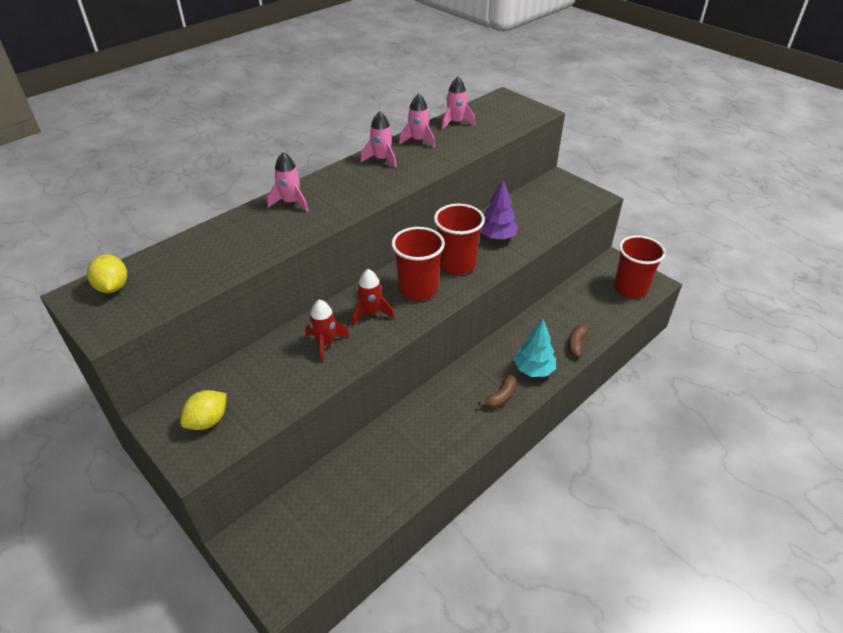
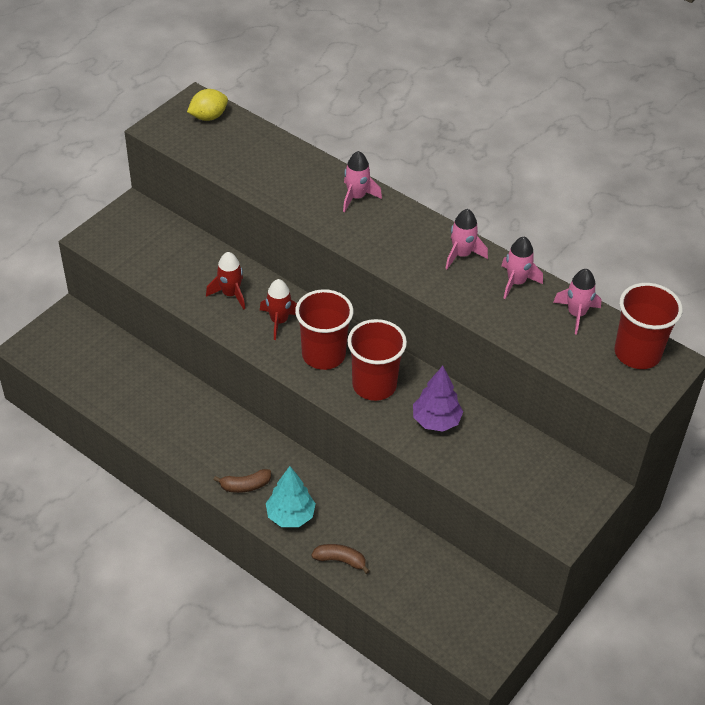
camera: 80 degrees right, 5 degrees up
(208, 421) = (131, 237): yellow lemon -> none
(501, 397) = (245, 485): brown banana -> brown banana turned 45 degrees counterclockwise
(630, 288) = (462, 629): red cup -> red cup (637, 353)

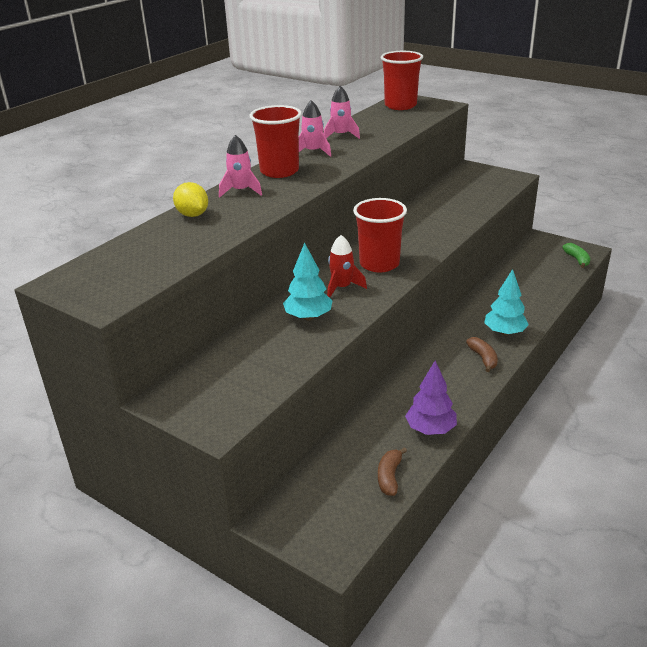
camera: 90 degrees left, 15 degrees down
(208, 117) = (92, 272): yellow lemon -> yellow lemon (192, 215)
(230, 294) = (308, 317): red rocket -> turquoise tree
(340, 560) = (536, 306): brown banana -> brown banana (389, 477)
(374, 385) = (407, 241): red cup -> red cup (279, 171)
(436, 421) = (436, 216): purple tree -> purple tree (430, 429)
(455, 641) = (577, 259): none -> green banana
(576, 314) = (369, 120): pink rocket -> none

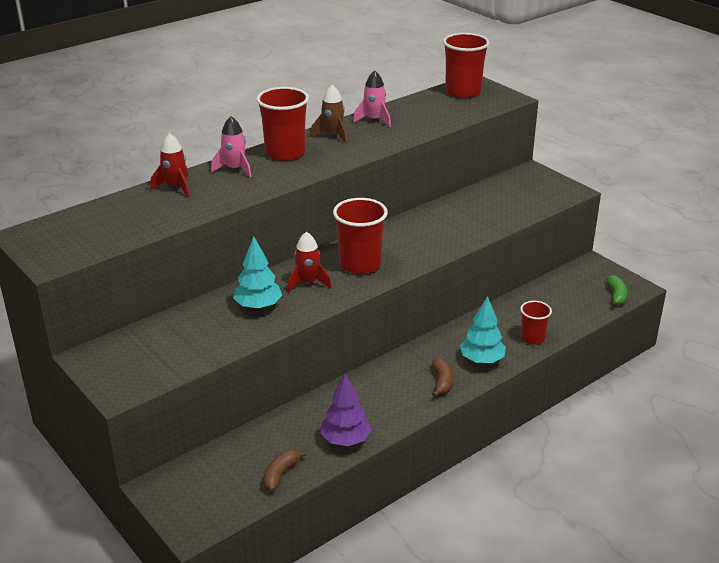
camera: 15 degrees right, 0 degrees up
(192, 215) = (175, 187): yellow lemon -> red rocket
(313, 152) = (332, 135): pink rocket -> brown rocket
(534, 306) = (532, 338): none -> red cup

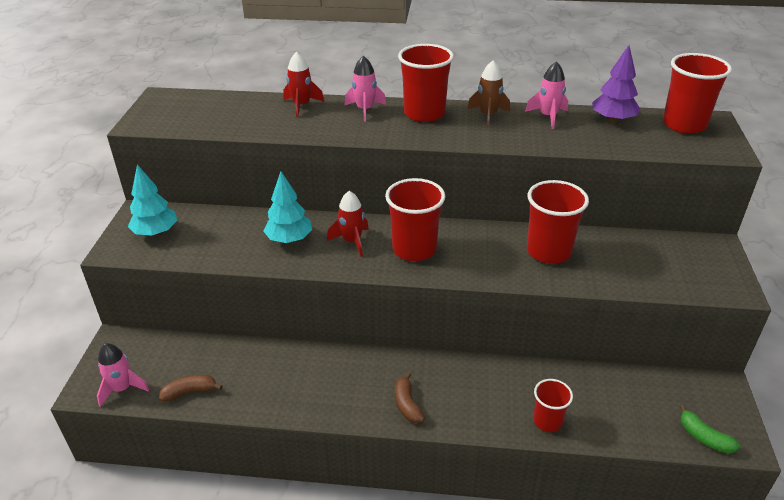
camera: 45 degrees right, 5 degrees up
(221, 509) = (122, 388): none -> pink rocket
(345, 440) = (267, 399): purple tree -> purple tree (613, 120)
(442, 382) = (407, 404): brown banana -> brown banana turned 120 degrees clockwise
(446, 222) = (548, 251): none -> red cup
(481, 360) = (470, 409): turquoise tree -> turquoise tree (156, 232)
(616, 296) = (704, 437): green banana -> green banana turned 90 degrees clockwise

